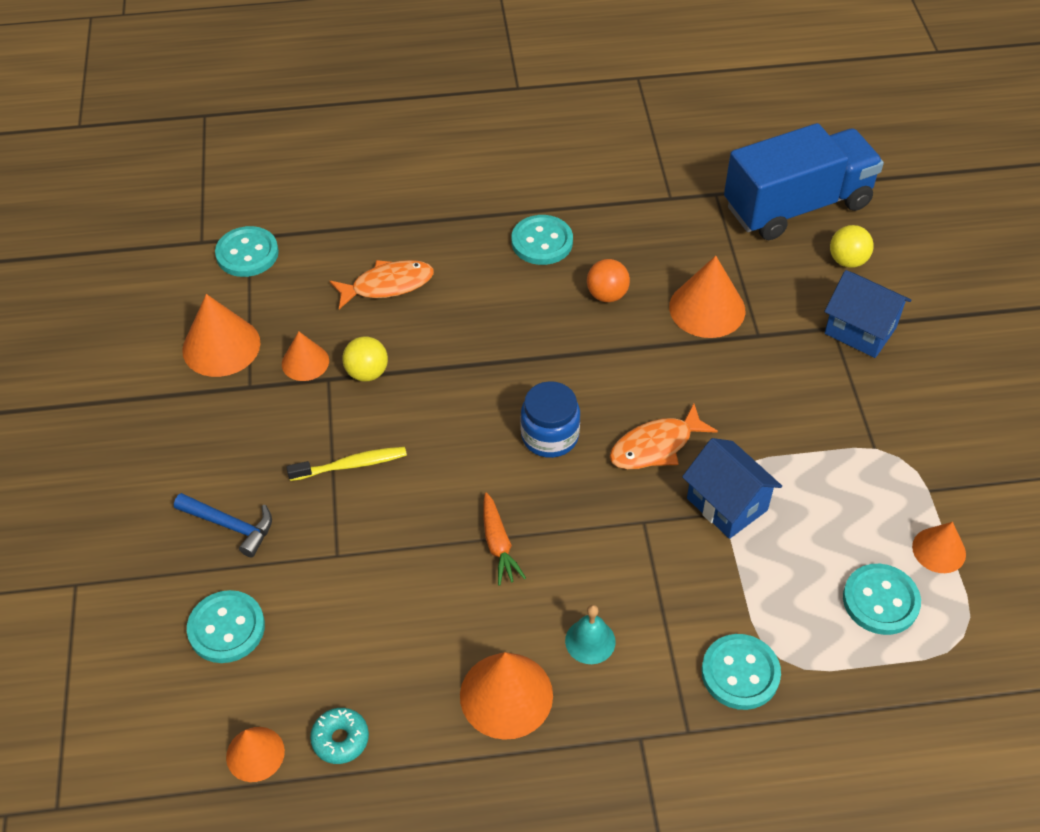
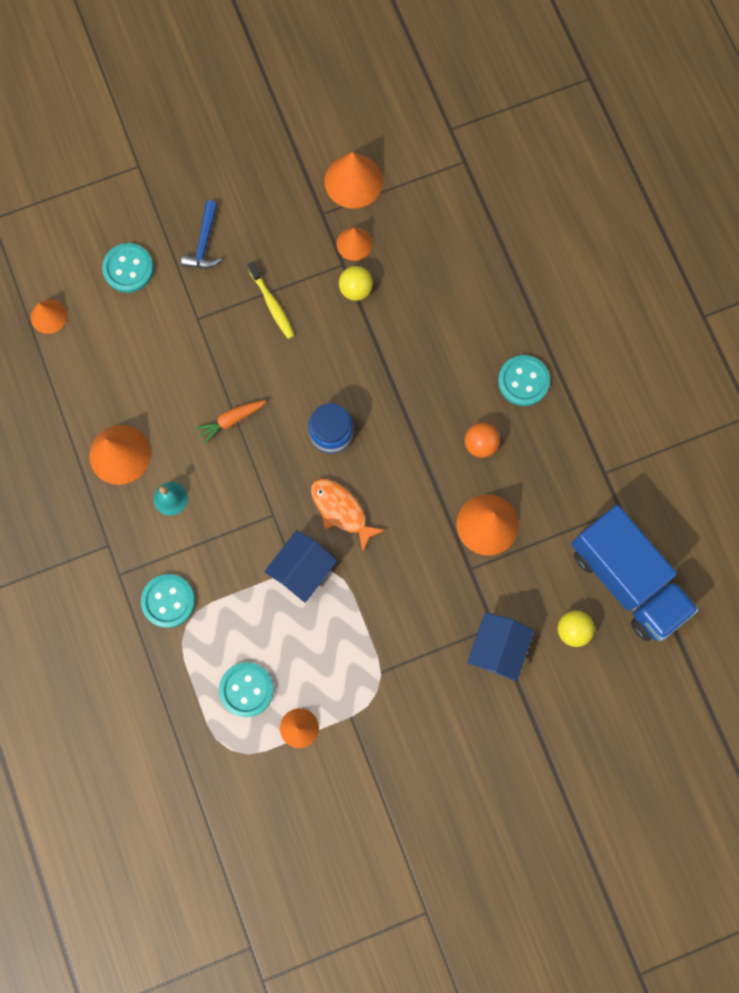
camera: 75 degrees right, 25 degrees up
(247, 254) = (447, 166): turquoise button -> none
(340, 739) = (68, 363): turquoise donut -> none
(387, 285) = (444, 278): orange fish -> none

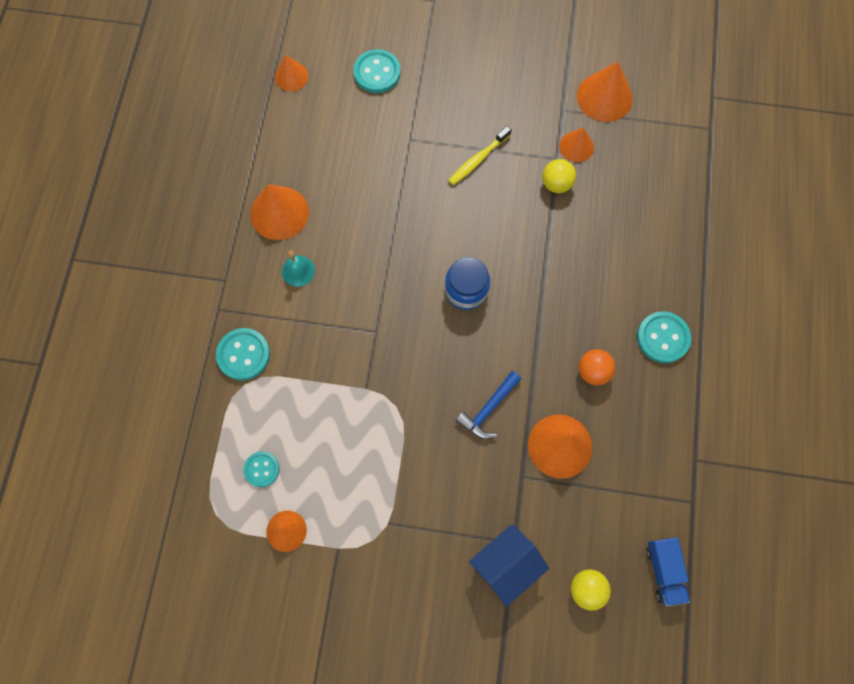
camera: 30 degrees right, 5 degrees down
(204, 243) = (450, 84): blue hammer -> blue hammer (488, 409)
(231, 420) = (387, 235): orange carrot -> none
(246, 689) = (262, 469): turquoise button -> turquoise button, size x0.64
(272, 304) = (477, 160): yellow toothbrush -> yellow toothbrush turned 45 degrees clockwise
(302, 570) = (372, 393): blue house -> none
(341, 510) = (436, 361): orange fish -> none
(626, 580) = (663, 571): blue truck -> blue truck, size x0.45

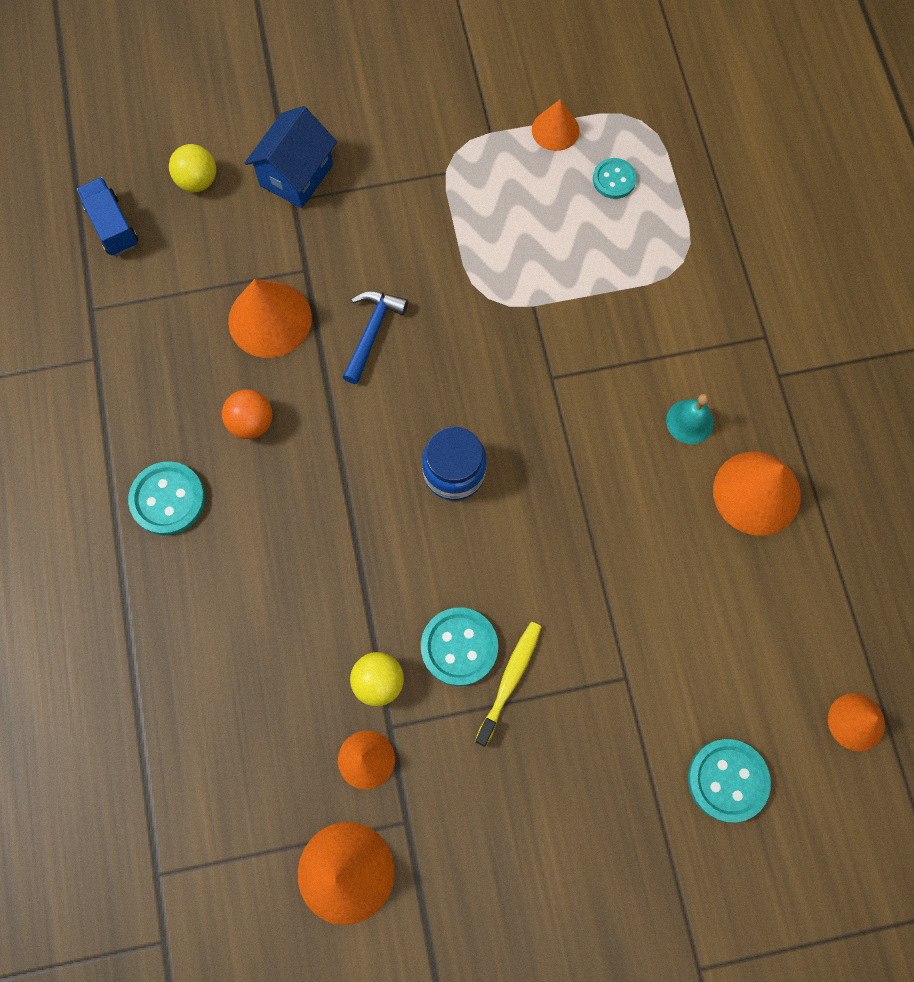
camera: 160 degrees right, 0 degrees up
(243, 354) = (703, 294): turquoise button -> turquoise button (459, 647)

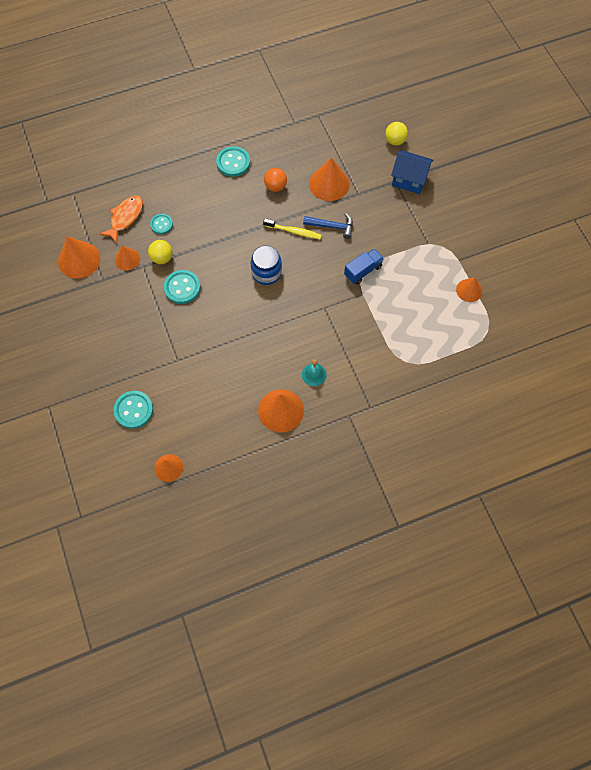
camera: 80 degrees right, 5 degrees down
(113, 226) = (362, 113): blue truck -> blue truck (363, 271)
(256, 754) = (125, 217): none -> orange fish
(510, 680) = (169, 311): yellow toothbrush -> yellow toothbrush (294, 231)
(614, 179) = (446, 322): turquoise button -> turquoise button (161, 224)

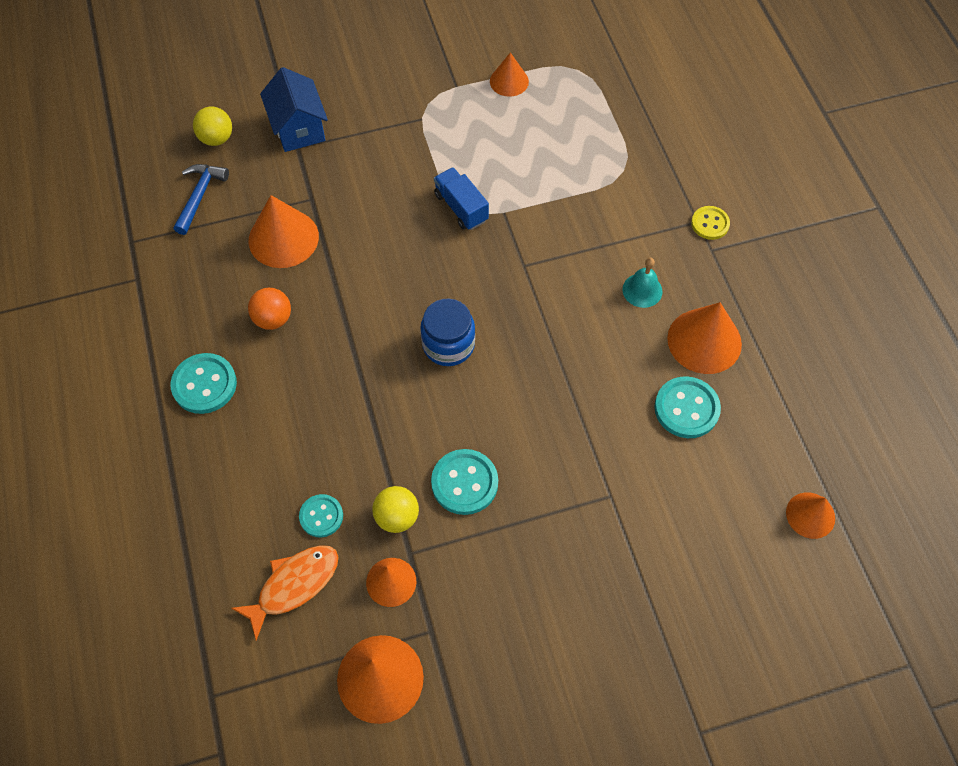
camera: 85 degrees left, 5 degrees down
(125, 217) = (294, 585): orange fish -> orange fish turned 105 degrees clockwise
(133, 410) = (706, 572): turquoise button -> turquoise button (686, 408)
(294, 231) = (372, 298): yellow toothbrush -> none
(332, 226) = (370, 242): blue hammer -> blue hammer (199, 196)
(369, 415) = (710, 224): none -> yellow button
(409, 180) = (298, 129): blue house -> blue house turned 45 degrees counterclockwise

